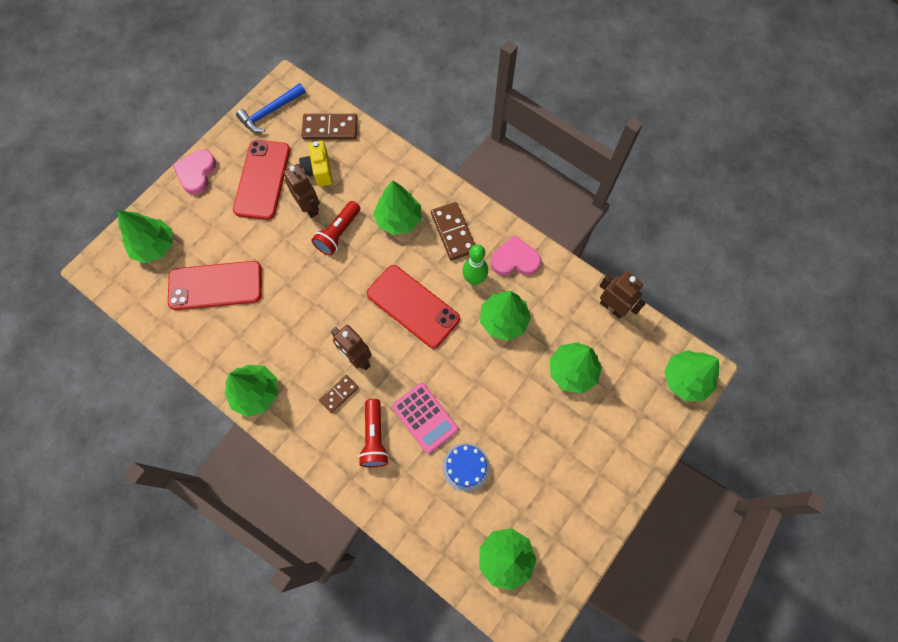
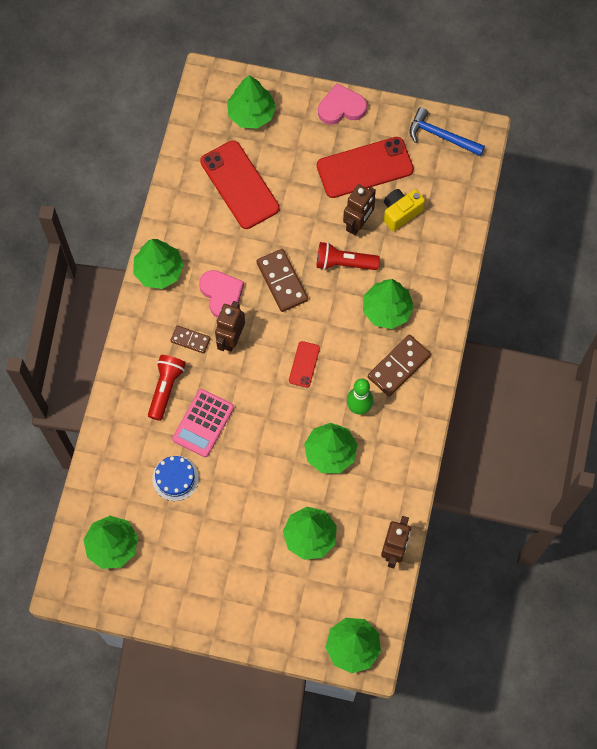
camera: 65 degrees right, 0 degrees up
(330, 128) = (452, 199): brown domino -> brown domino (282, 281)
(374, 437) = (166, 388): red flashlight -> red flashlight turned 135 degrees clockwise
(413, 306) = (304, 364): red phone -> red phone, size x0.48
(515, 260) = (398, 436): pink heart -> pink heart (221, 294)

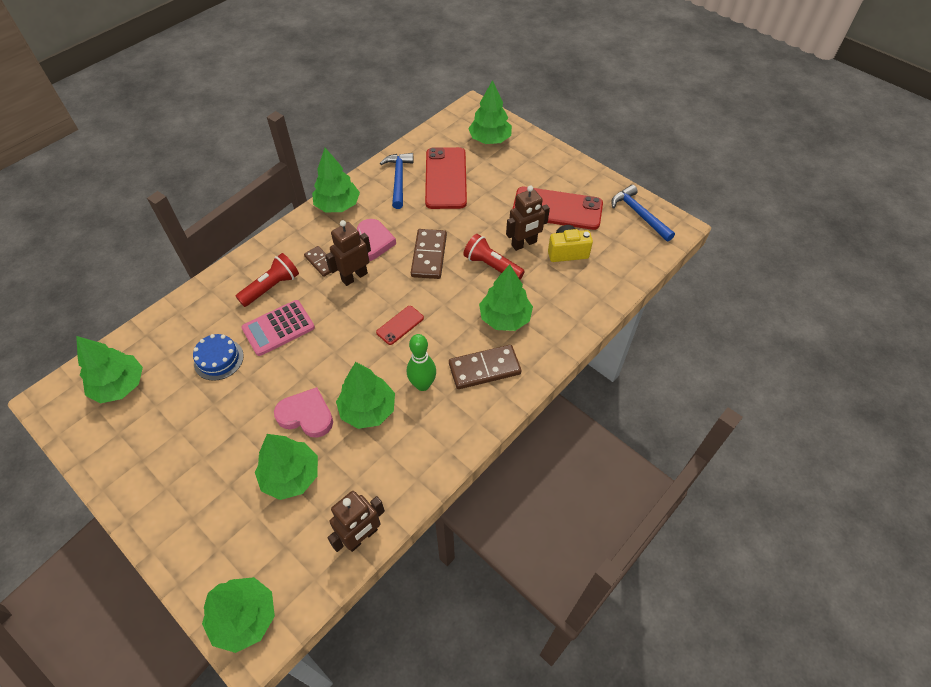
camera: 30 degrees right, 15 degrees down
(195, 209) = (399, 179): none -> blue hammer
(341, 107) = (565, 163): pink heart -> pink heart (306, 415)

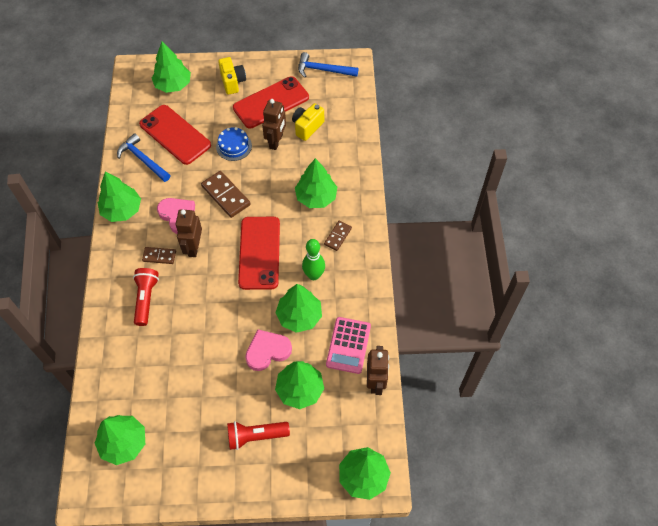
camera: 45 degrees left, 5 degrees up
(218, 359) = (170, 370): blue cake -> blue cake (234, 146)
(278, 328) = (184, 319): pink calculator -> pink calculator (348, 345)
(400, 325) = (259, 253): red phone -> red phone, size x2.09
(484, 369) = (338, 236): brown domino -> brown domino, size x0.60
(492, 266) = (272, 171): red flashlight -> red flashlight (256, 436)
(542, 170) = (233, 82): none -> yellow camera

